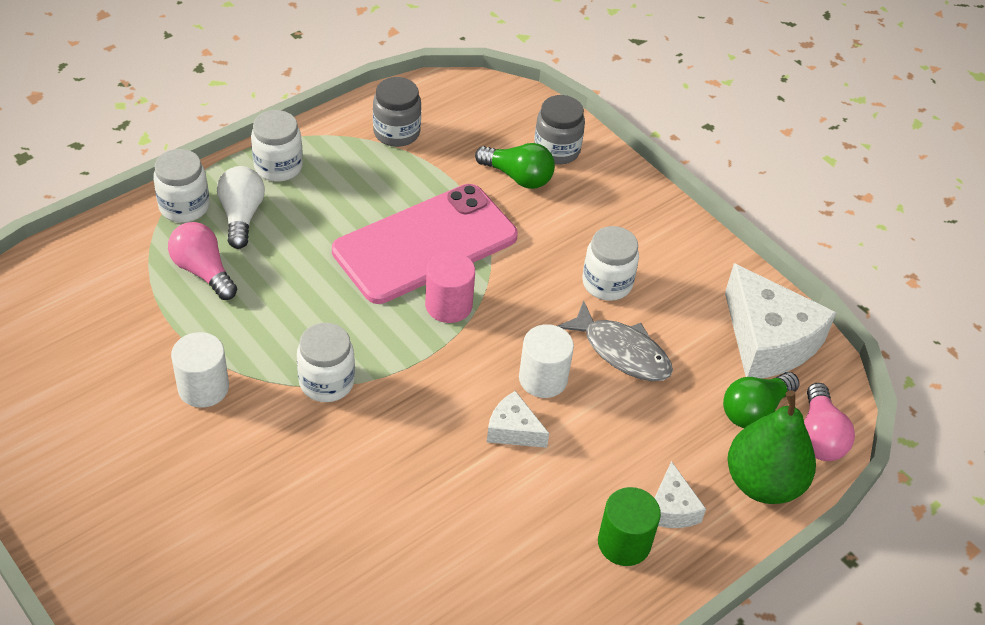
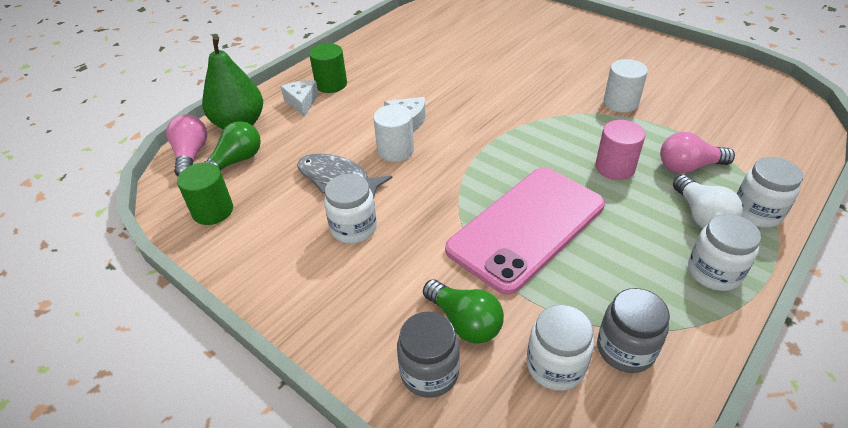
camera: 175 degrees right, 5 degrees down
(203, 271) = (688, 167): pink light bulb -> pink light bulb turned 135 degrees clockwise
(326, 382) = (545, 120): white jar -> white jar (555, 366)
(448, 305) = (484, 183): pink cylinder -> pink cylinder (615, 167)
(518, 177) = (464, 322): green light bulb -> green light bulb turned 150 degrees counterclockwise
(768, 340) = (213, 211): white cheese -> green cylinder

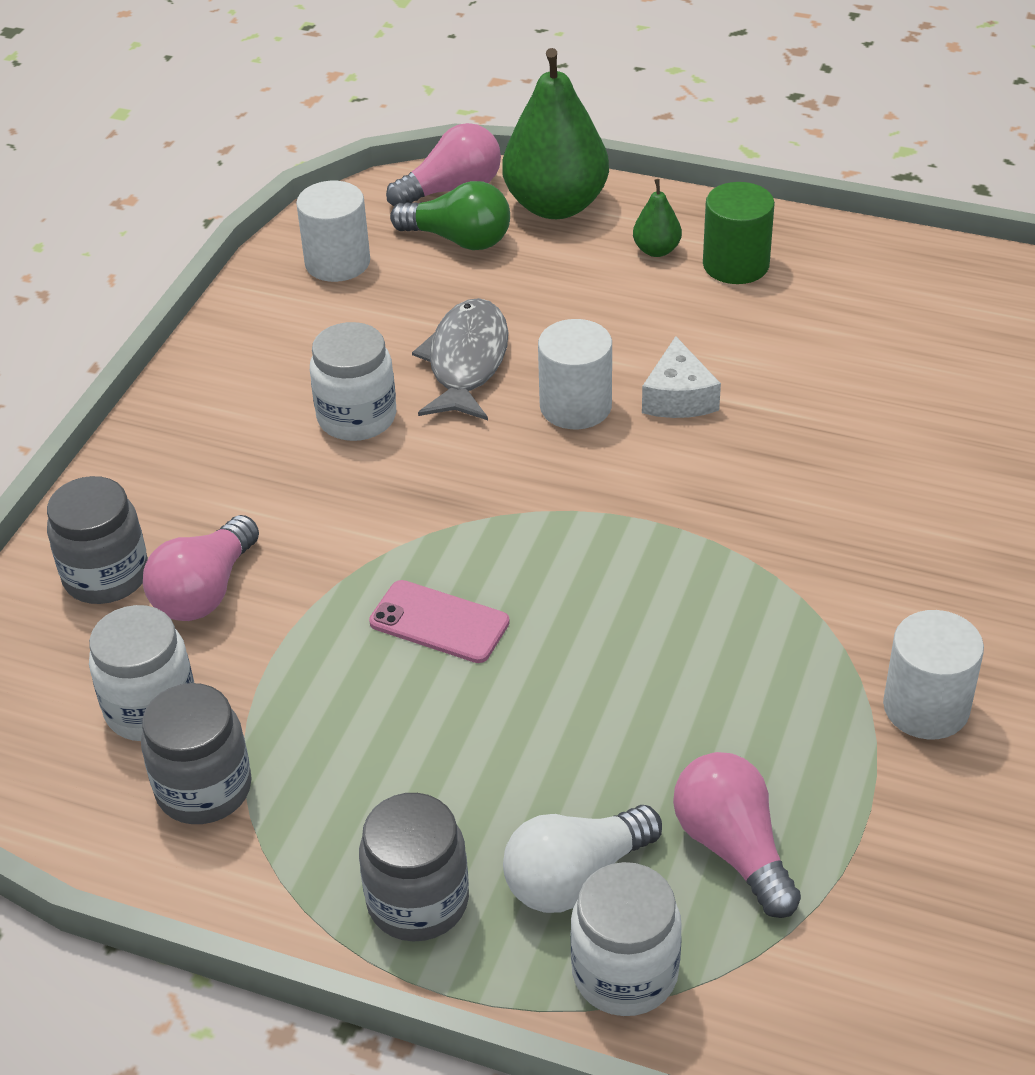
camera: 70 degrees right, 0 degrees up
(213, 211) = (337, 262): green cylinder -> white cylinder
(302, 102) = (656, 250): white cheese -> green pear
(464, 322) = (205, 591): green light bulb -> pink light bulb
(527, 227) = (439, 622): pink phone -> pink phone, size x0.42
(615, 167) = (671, 724): pink cylinder -> none
(713, 272) = (418, 901): white jar -> grey jar

